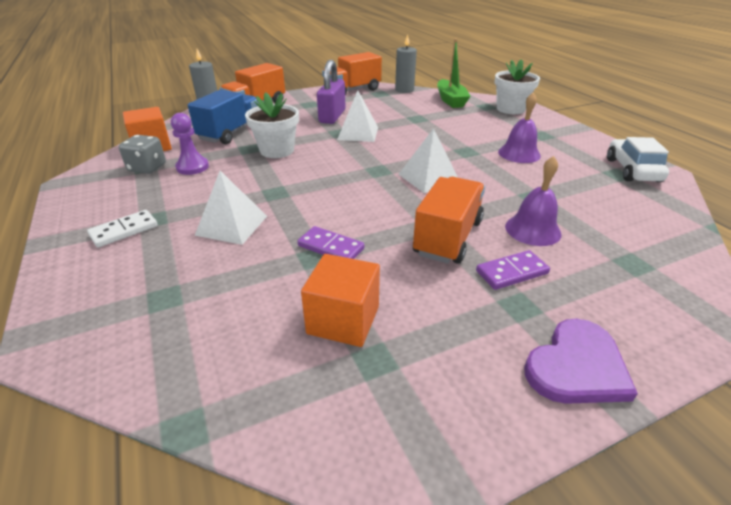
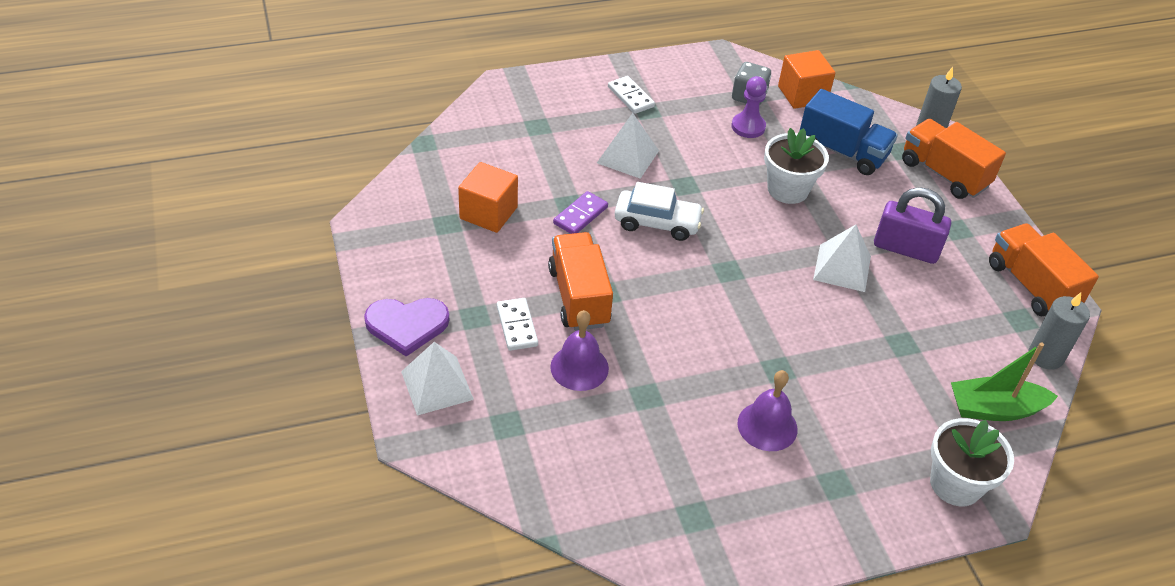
camera: 95 degrees right, 10 degrees up
(428, 178) = (704, 311): white pyramid -> white pyramid (437, 385)
(448, 237) = (579, 297): orange truck -> orange truck turned 135 degrees counterclockwise
(511, 272) = (517, 326): purple domino -> white domino
(576, 366) = (407, 325): purple heart -> purple heart turned 60 degrees counterclockwise
(632, 170) = (704, 540): white car -> white car (657, 223)

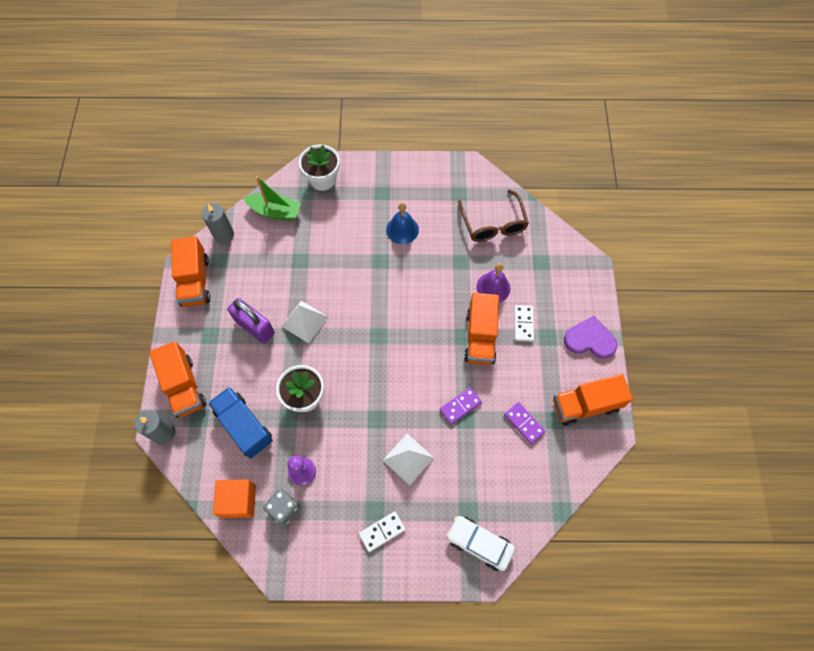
camera: 160 degrees left, 20 degrees up
(405, 246) = (585, 405): none -> orange truck
(437, 385) = (576, 294): white pyramid -> none
(488, 213) = (524, 423): orange cube -> purple domino
(611, 472) = (493, 224): none -> brown glasses
(631, 97) = (382, 531): white domino -> white domino turned 75 degrees clockwise
(657, 223) = (409, 387): white car -> white car (479, 543)
(767, 426) = (402, 229): purple bell -> blue bell

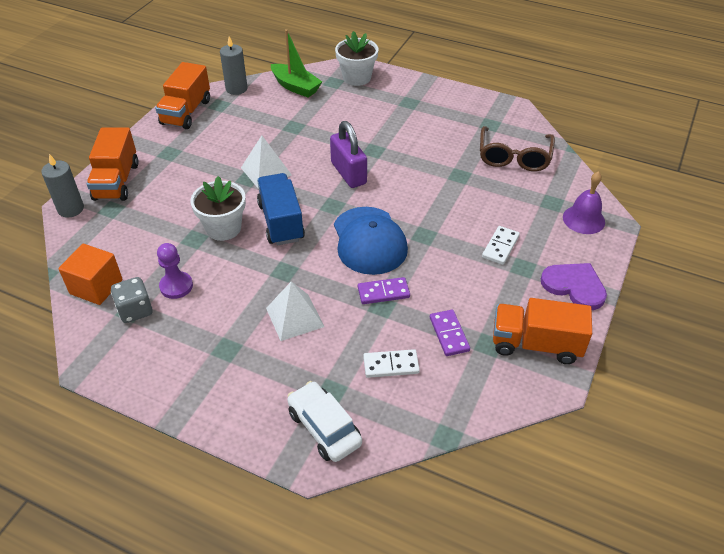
camera: 25 degrees right, 20 degrees down
(244, 426) = (148, 230): blue truck -> blue truck (281, 222)
(254, 327) = (215, 160): purple padlock -> purple padlock (348, 173)
(382, 531) = (221, 371): white domino -> white domino (391, 365)
(402, 229) = (412, 134): blue bell -> none
(425, 360) = (369, 241): none -> blue cap
(480, 337) = (443, 242): orange truck -> none
(493, 287) = (483, 206): purple bell -> purple bell (583, 219)

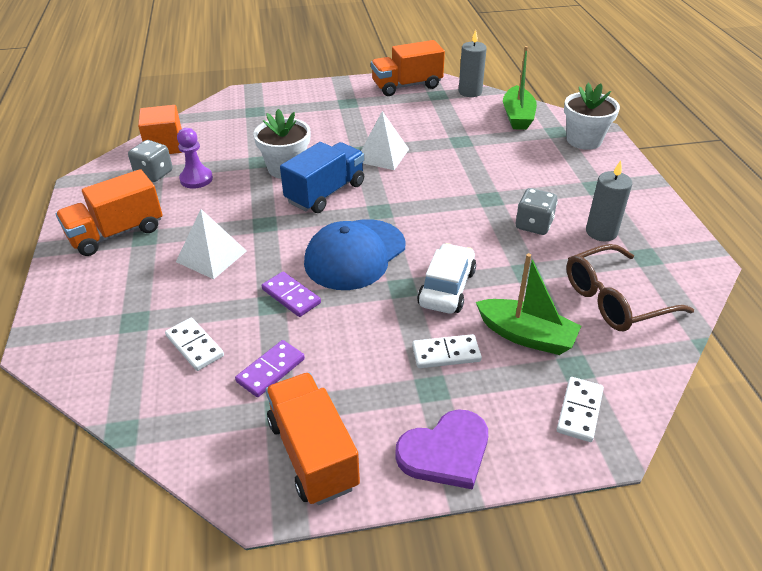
camera: 55 degrees right, 5 degrees down
(71, 209) = (237, 96): grey candle -> grey candle (601, 232)
(116, 181) = (287, 98): orange truck -> orange truck (116, 233)
(324, 428) = (86, 337): white car -> white car (446, 288)
(348, 173) = (436, 199): purple padlock -> none
(420, 148) = (533, 225): none -> grey dice
(513, 206) = (526, 336): none -> green boat
(574, 286) = (445, 451): purple heart -> purple heart turned 60 degrees clockwise
(583, 219) = (579, 411): purple bell -> white domino

